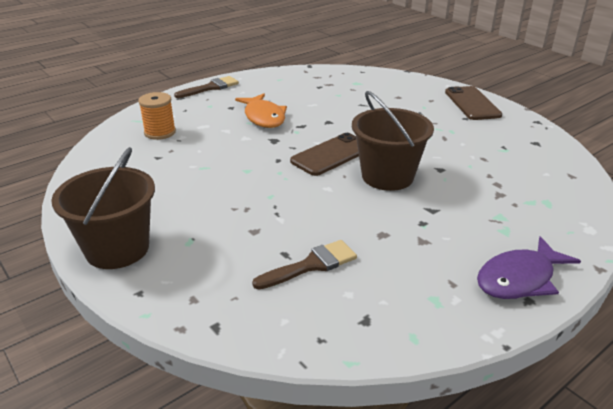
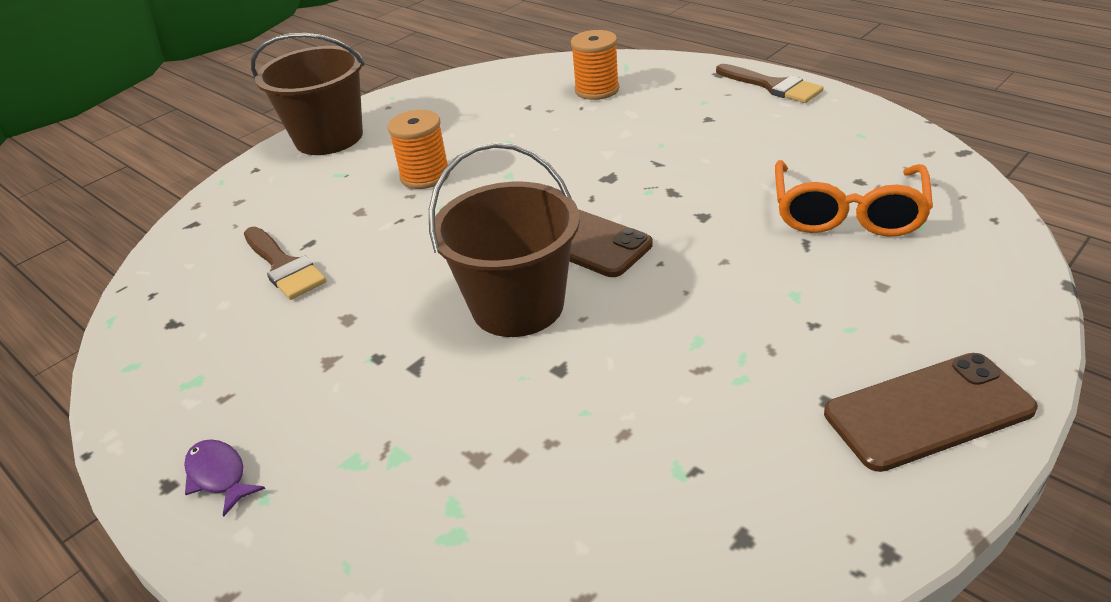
camera: 85 degrees right, 5 degrees up
(224, 201) = (425, 176): none -> orange spool
(264, 117) = (686, 152): orange fish -> none
(343, 93) = (847, 213): none -> orange glasses
(519, 279) = (219, 476): purple fish -> purple fish, size x0.53

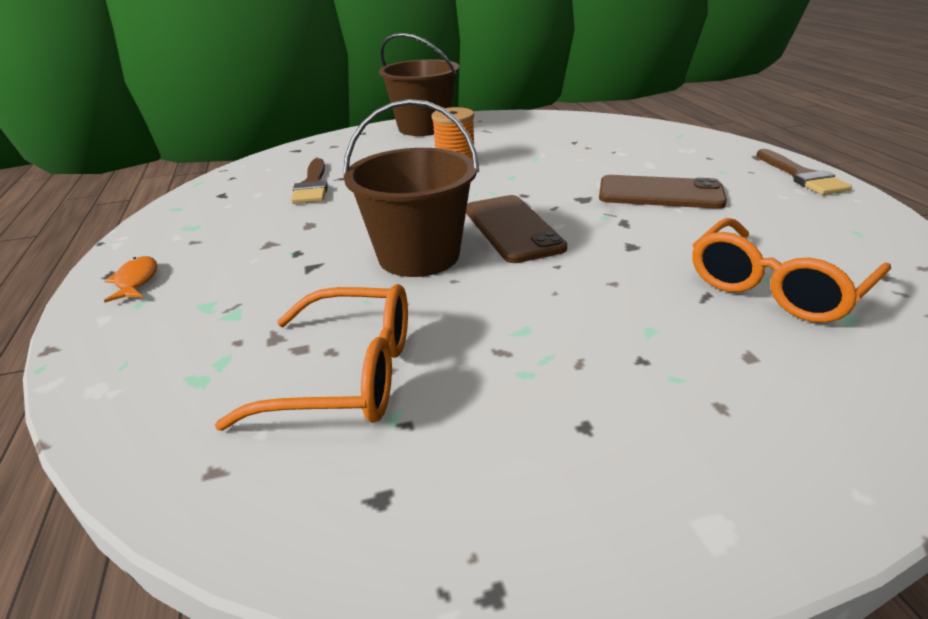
camera: 30 degrees right, 5 degrees down
(219, 476) = (136, 281): purple fish -> orange fish
(594, 456) = (347, 375): none -> orange glasses
(597, 90) = (639, 144): orange spool -> none
(928, 411) = (682, 487): brown phone -> brown phone (660, 193)

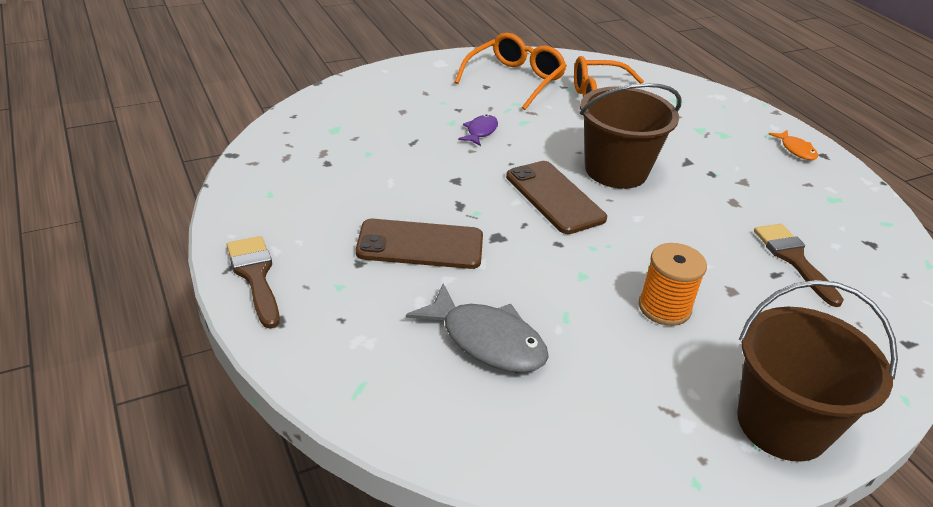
camera: 165 degrees right, 5 degrees up
(596, 150) = (487, 341): none -> grey fish
(599, 312) = (480, 131): none -> purple fish
(775, 287) = (366, 148): orange glasses -> orange glasses (515, 80)

